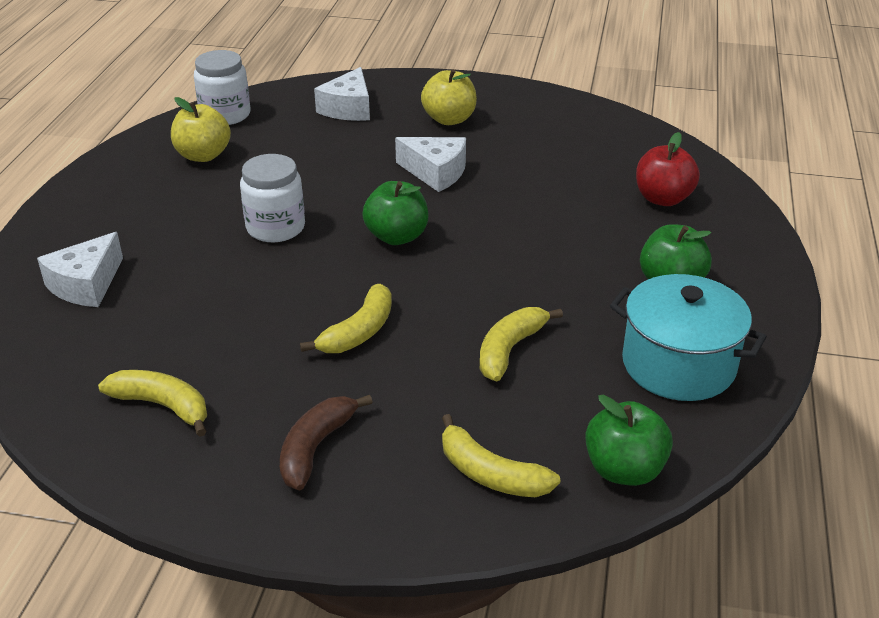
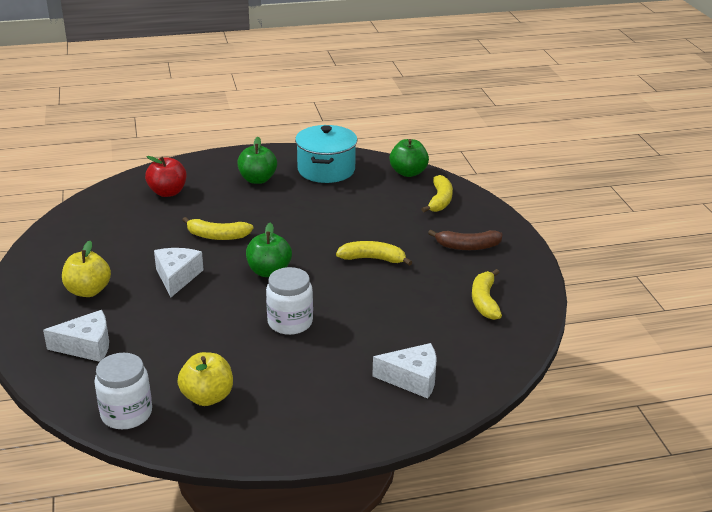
camera: 115 degrees left, 5 degrees down
(510, 349) = (350, 212): yellow banana -> yellow banana (217, 236)

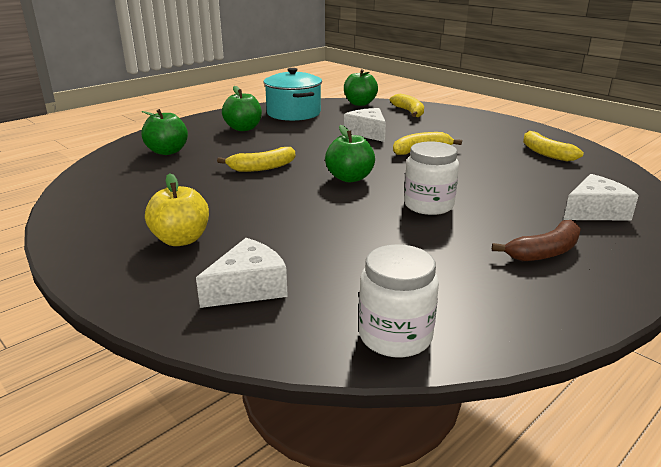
camera: 30 degrees left, 5 degrees down
(168, 192) = (167, 151): red apple -> green apple
(177, 277) = (266, 203): white cheese -> white cheese (367, 133)
(207, 397) = (455, 286): yellow apple -> none
(467, 246) = (474, 129): brown banana -> brown banana (544, 252)

